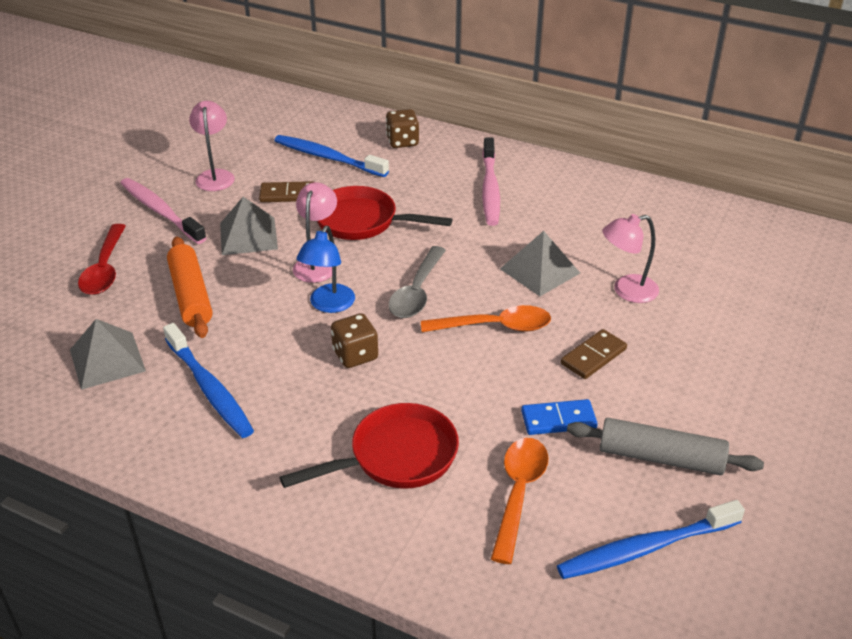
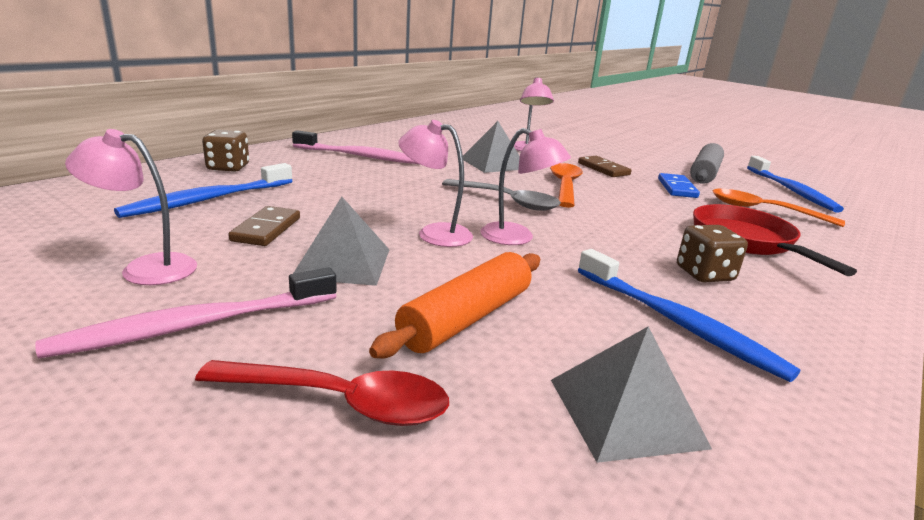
camera: 80 degrees left, 15 degrees down
(190, 295) = (467, 318): orange rolling pin -> orange rolling pin turned 45 degrees counterclockwise
(209, 388) = (677, 322): blue toothbrush -> blue toothbrush turned 75 degrees clockwise
(328, 305) = (517, 238): blue lamp -> pink lamp
(355, 355) = (604, 237): brown dice -> brown dice (704, 274)
(362, 221) = (368, 203): red pan -> none

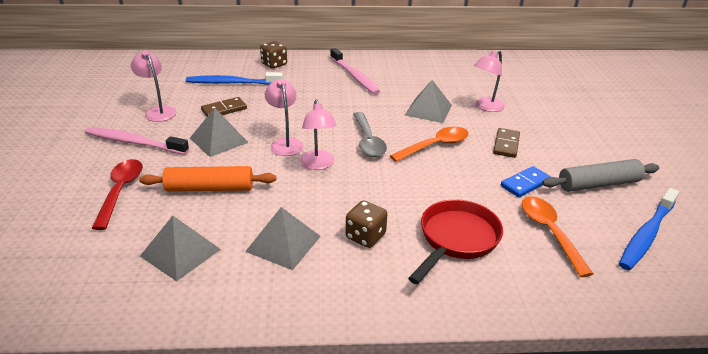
camera: 50 degrees right, 10 degrees up
(340, 401) = (120, 191): red spoon -> red spoon turned 150 degrees counterclockwise
(677, 322) = (283, 243): blue toothbrush -> grey pyramid

